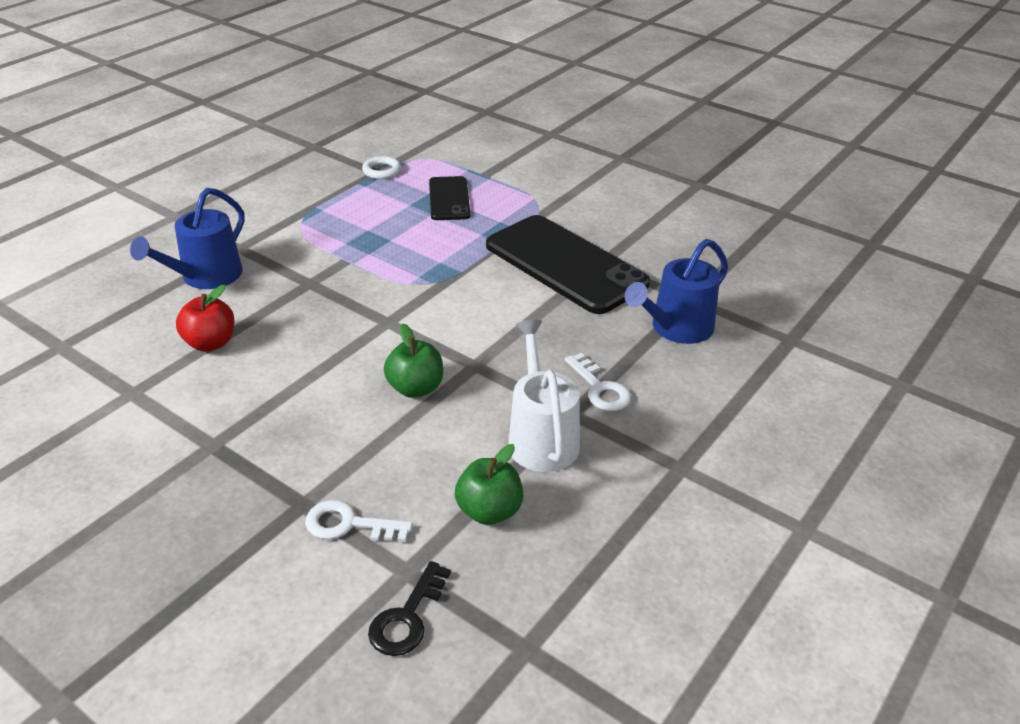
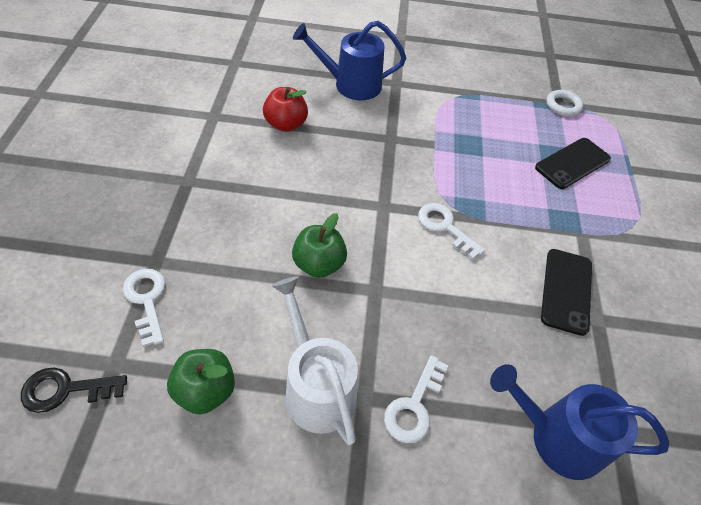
camera: 55 degrees right, 15 degrees up
(447, 296) = (445, 227): none -> white key
(541, 438) = (316, 387): white watering can -> white watering can turned 75 degrees counterclockwise
(565, 264) = (566, 291): black phone -> black phone, size x0.53

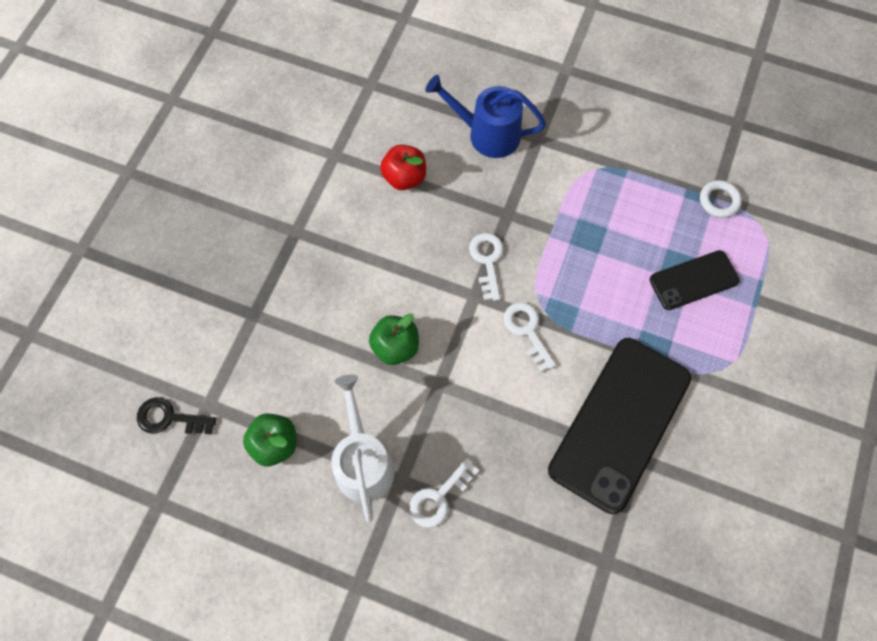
camera: 20 degrees right, 15 degrees up
(147, 300) = (241, 352): white key -> white key (487, 261)
(558, 437) = (551, 553): blue watering can -> none
(566, 291) = (619, 423): black phone -> black phone, size x1.89

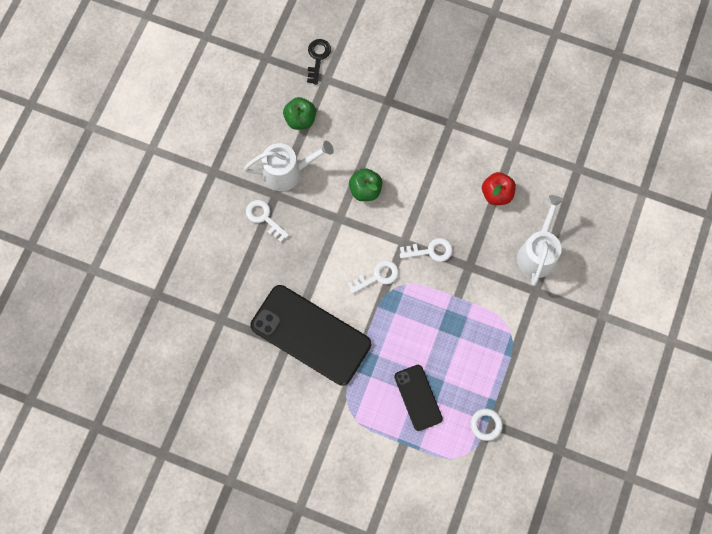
camera: 90 degrees right, 5 degrees up
(487, 134) = (537, 253): blue watering can -> white watering can

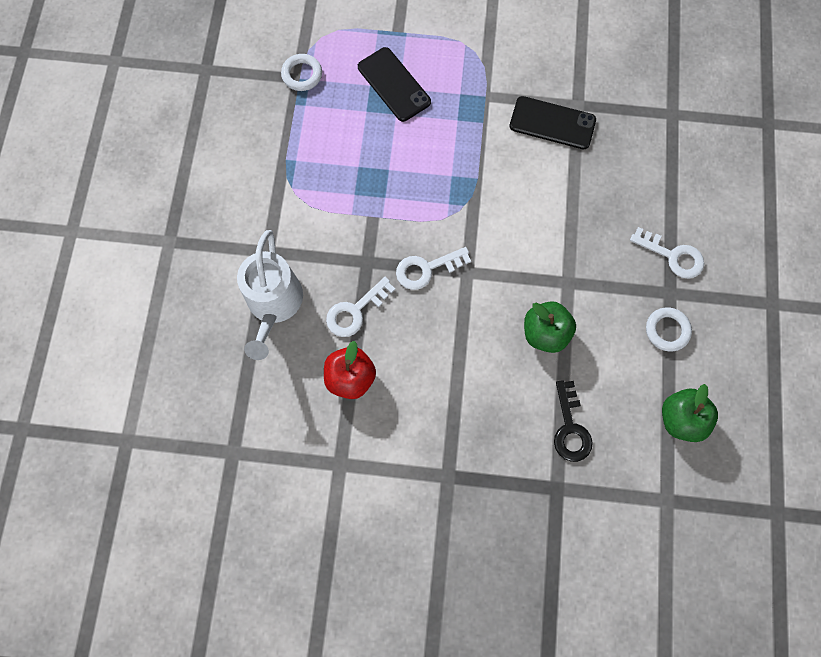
camera: 165 degrees right, 0 degrees up
(287, 172) = (667, 330): white watering can -> white ring
(311, 334) = (552, 123): black phone -> black phone, size x0.53
(318, 58) = (695, 535): black key -> black key (570, 427)
(377, 276) = (490, 216): white key -> white key (355, 311)

